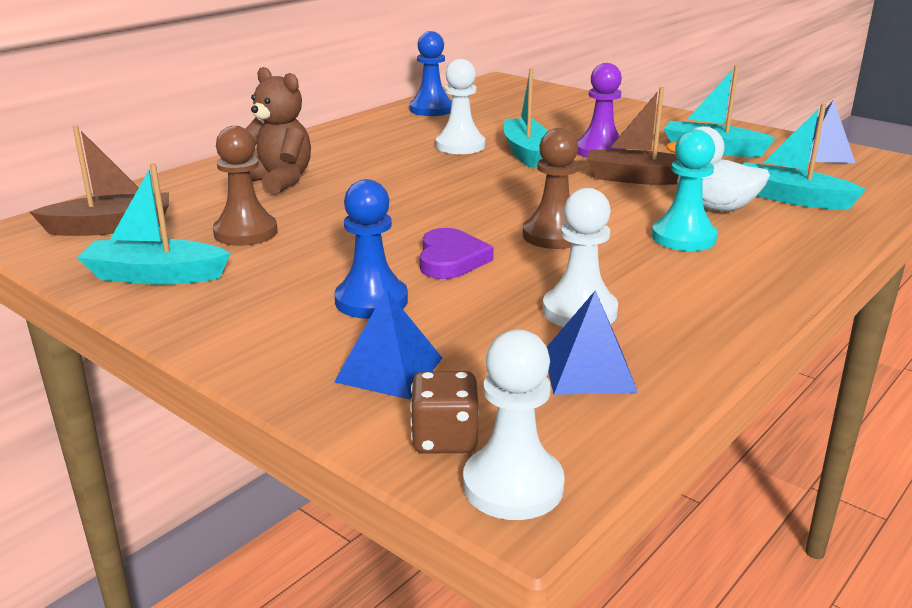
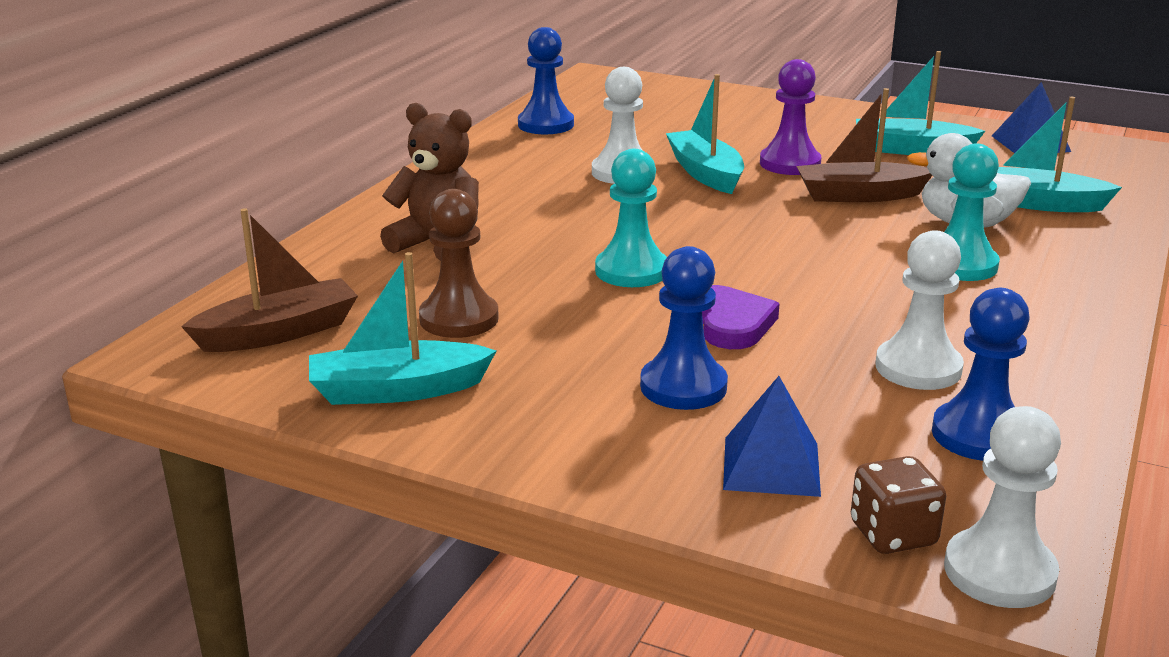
camera: 15 degrees left, 0 degrees up
(406, 214) = (631, 271): none -> turquoise pawn
(554, 235) = (821, 279): brown pawn -> none
(589, 371) = (979, 435): blue pyramid -> blue pawn

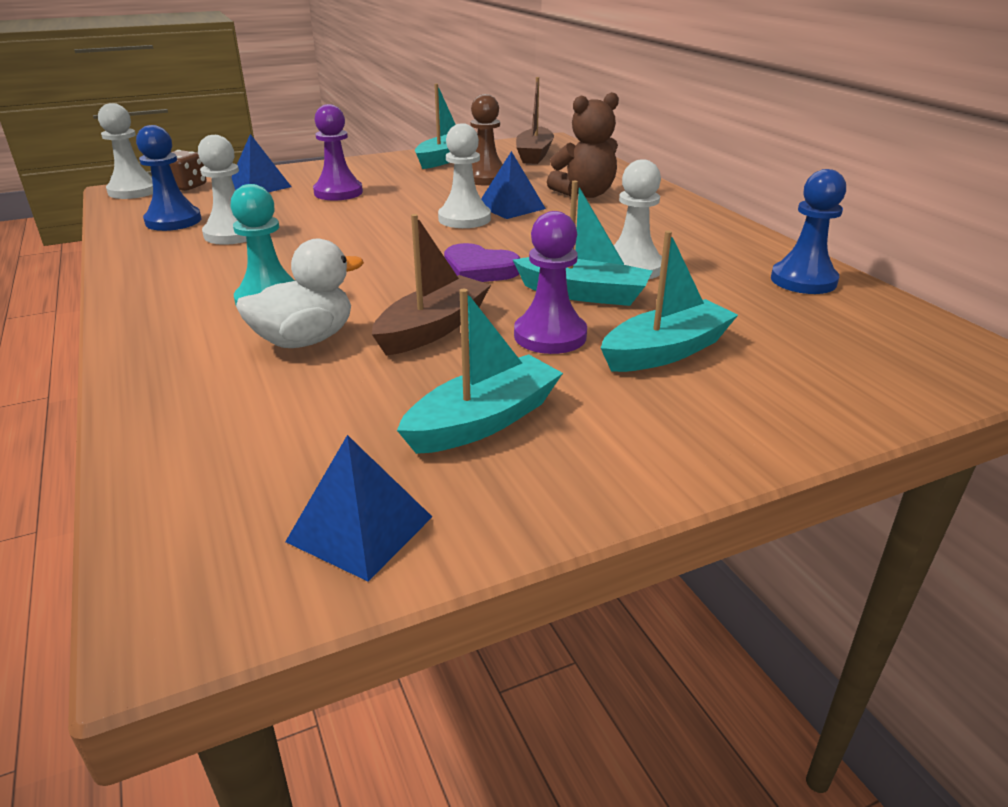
camera: 130 degrees right, 5 degrees up
(551, 263) = (511, 207): none -> blue pyramid
(631, 271) = (464, 219): turquoise pawn -> white pawn
(683, 387) = (338, 192): blue pawn -> purple pawn
(730, 323) = (362, 218): purple heart -> purple heart (479, 270)
(1036, 203) = (258, 399): turquoise boat -> turquoise boat (665, 351)

